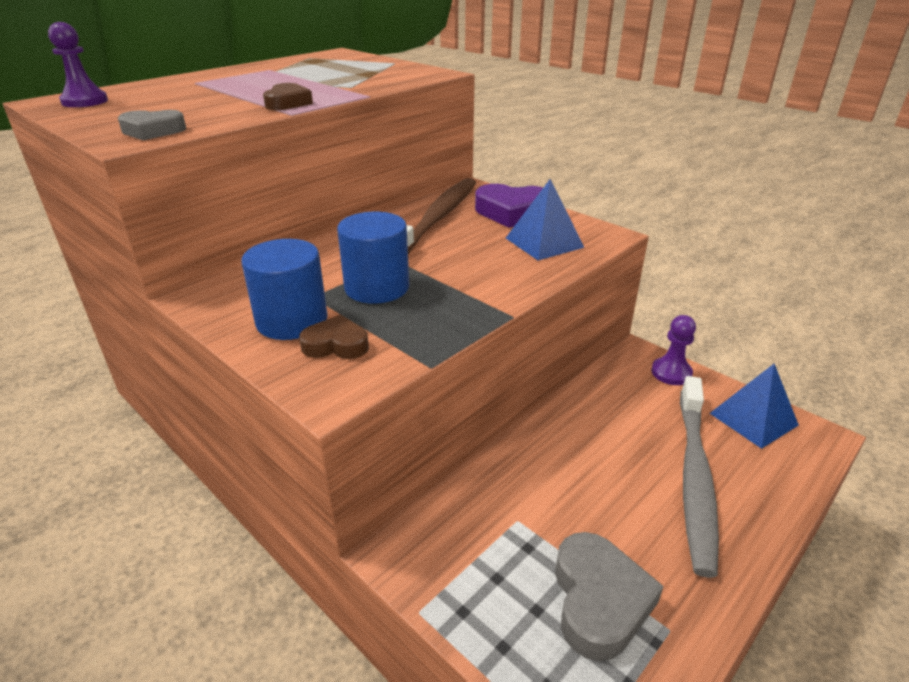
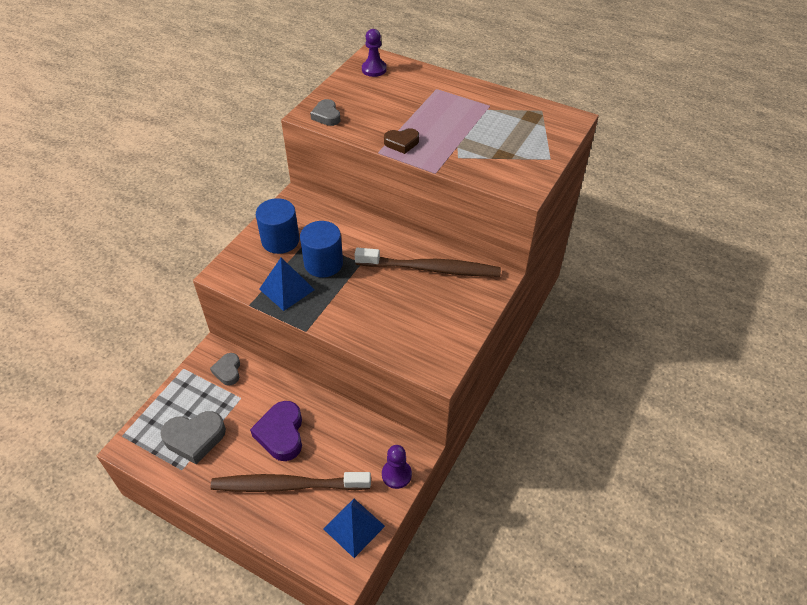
camera: 75 degrees right, 15 degrees up
(336, 345) = (261, 264): brown heart -> none
(451, 533) = (228, 371): none -> grey heart
(512, 212) = (459, 308): purple heart -> purple heart (281, 434)
(544, 242) = (411, 334): blue pyramid -> blue pyramid (287, 289)
(694, 477) = (287, 485): grey toothbrush -> brown toothbrush

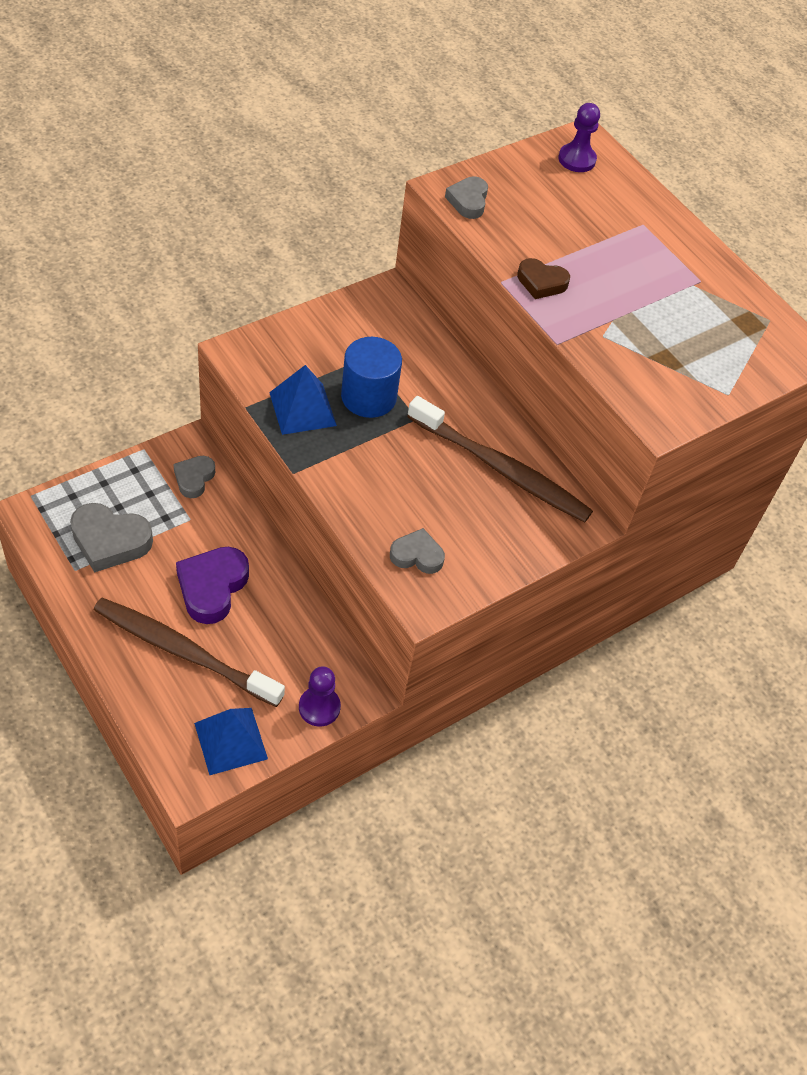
camera: 20 degrees right, 5 degrees up
(280, 240) = (333, 341): blue cylinder -> none
(415, 344) = (417, 555): none -> grey heart

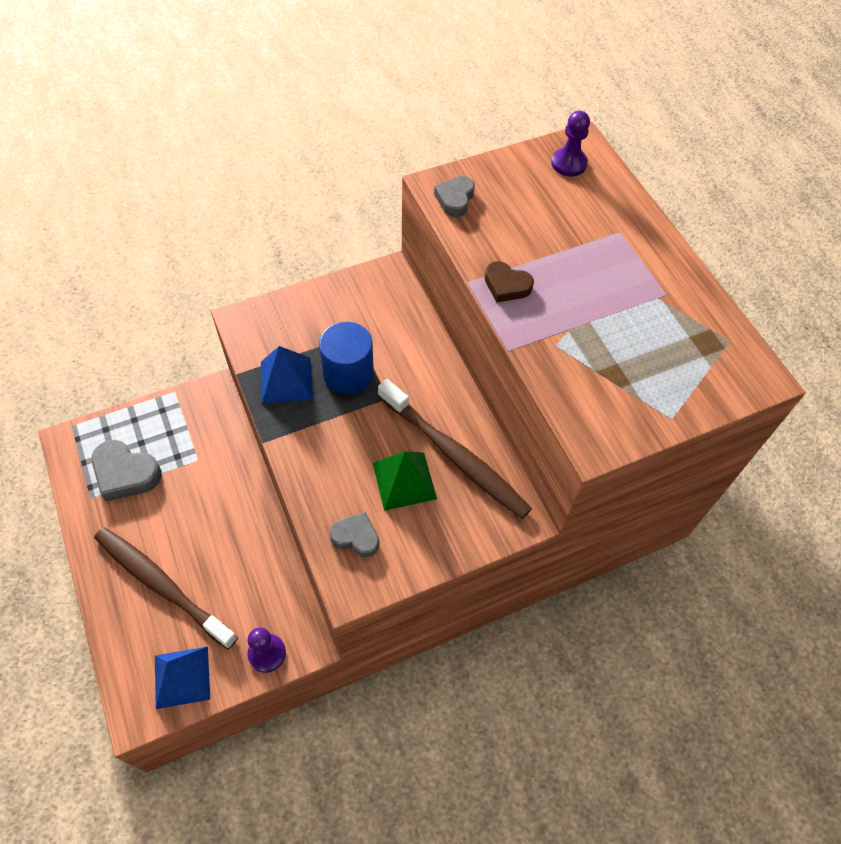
camera: 15 degrees right, 5 degrees up
(194, 478) = (209, 422): grey heart -> none
(212, 587) = (201, 526): purple heart -> none
(454, 497) = (404, 480): none -> green pyramid

